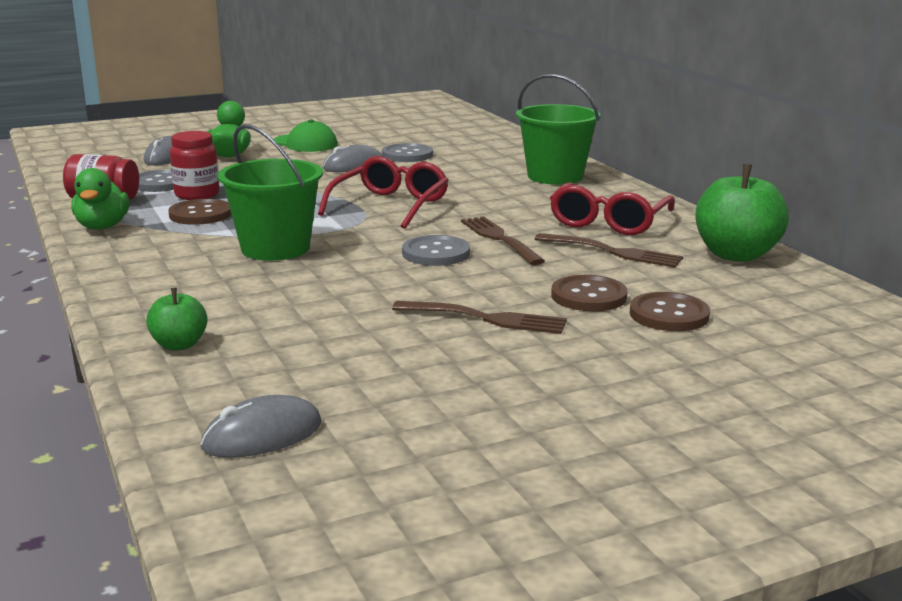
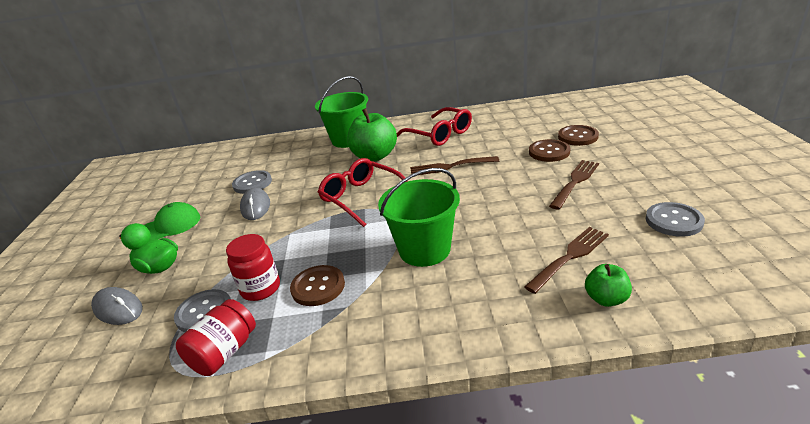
camera: 65 degrees left, 10 degrees up
(102, 227) = (310, 351): green duck -> none
(262, 435) = (744, 265): grey mouse -> none
(436, 253) = (465, 188): grey button -> grey button (673, 221)
(613, 252) = (487, 139): brown fork -> brown fork (570, 257)
(736, 255) = (504, 113): green apple -> green apple (375, 156)

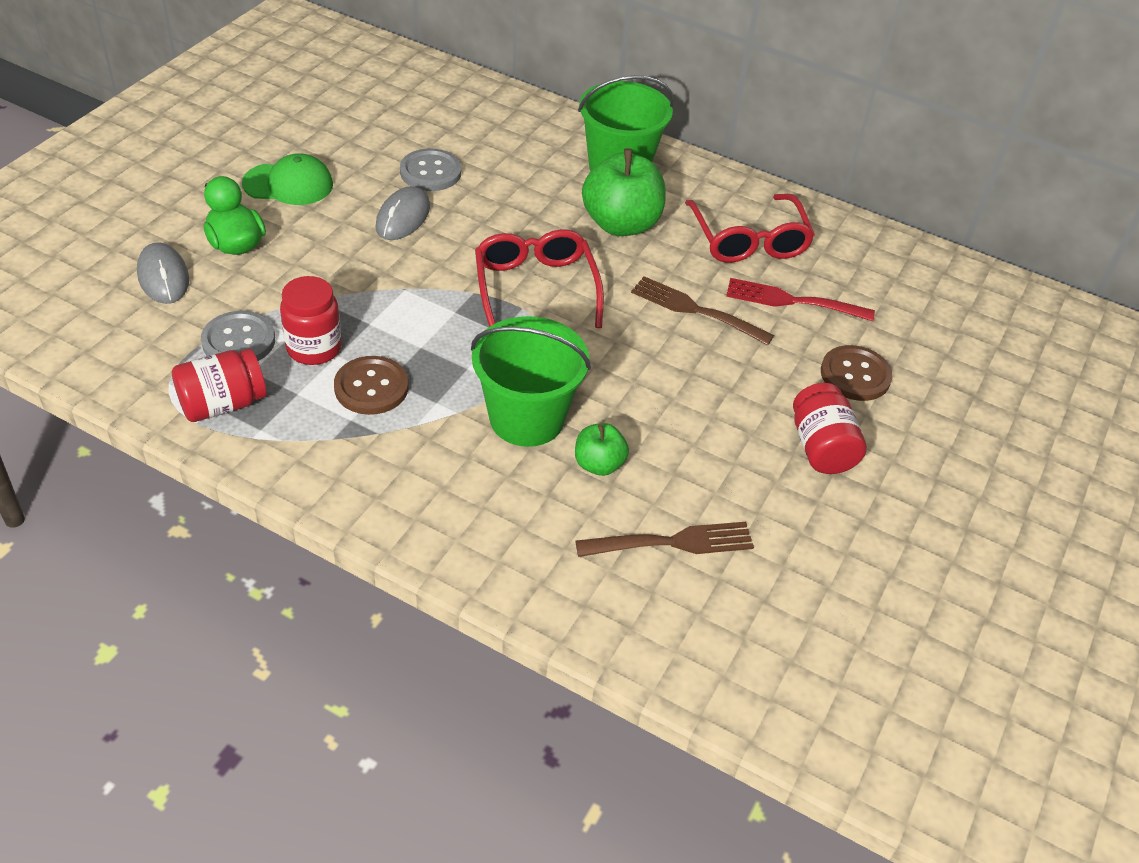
camera: 25 degrees right, 15 degrees up
(487, 143) = (792, 301): none -> red fork
(575, 182) = (821, 447): brown fork -> red jar
(578, 137) = (931, 376): brown button -> none
(606, 299) = (643, 616): green apple -> green apple (599, 464)
(673, 221) = (859, 587): grey button -> none

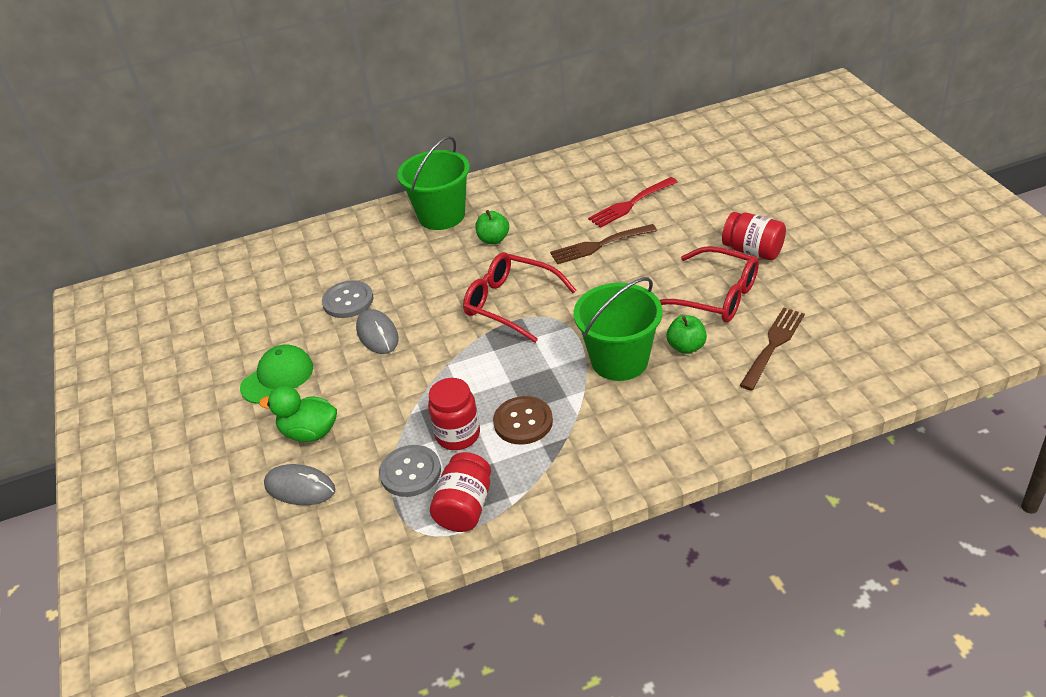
camera: 40 degrees left, 5 degrees down
(621, 224) = (493, 239): green apple -> green apple, size x0.53
(748, 240) = (563, 195): red glasses -> red glasses (714, 296)
(855, 375) = (710, 210): brown button -> none

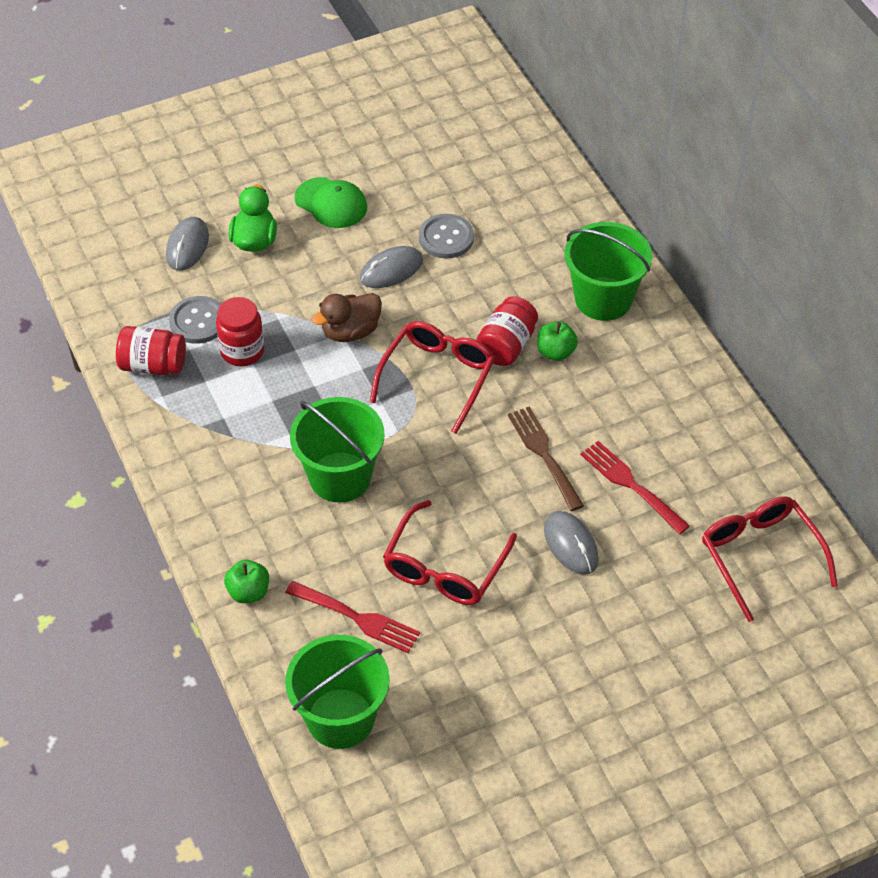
camera: 80 degrees right, 10 degrees up
(447, 359) = (350, 331): none -> brown duck
(523, 422) = (256, 400): brown button -> none
(686, 347) = (358, 537): green apple -> green apple (248, 592)
(688, 232) = (571, 544): none -> grey mouse
(694, 151) = (760, 557): none -> red glasses
(753, 251) = (532, 610): red jar -> red jar (506, 345)
(773, 345) = (357, 618): brown fork -> red fork
(877, 352) = (340, 718): none -> green bucket

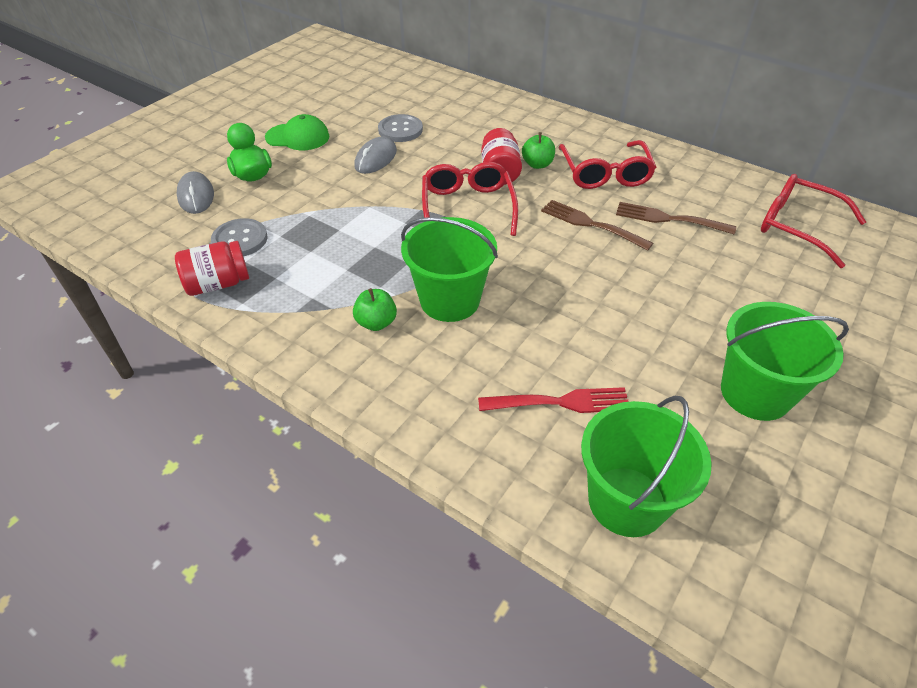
camera: 30 degrees left, 5 degrees down
(242, 351) = (294, 246): red jar -> none
(248, 592) = (443, 427): green apple -> green apple (376, 323)
(350, 331) = (375, 203): brown duck -> none
(445, 567) = (594, 328): red glasses -> red glasses (605, 173)
(571, 544) = (670, 272): grey mouse -> none
(603, 299) = (539, 127): green bucket -> green bucket (755, 393)
(631, 485) = (669, 219): red fork -> brown fork

